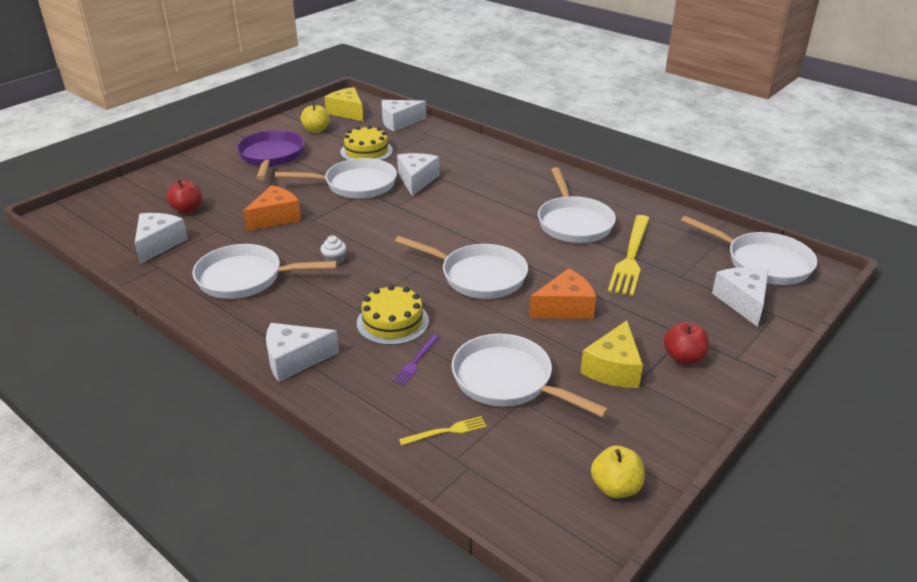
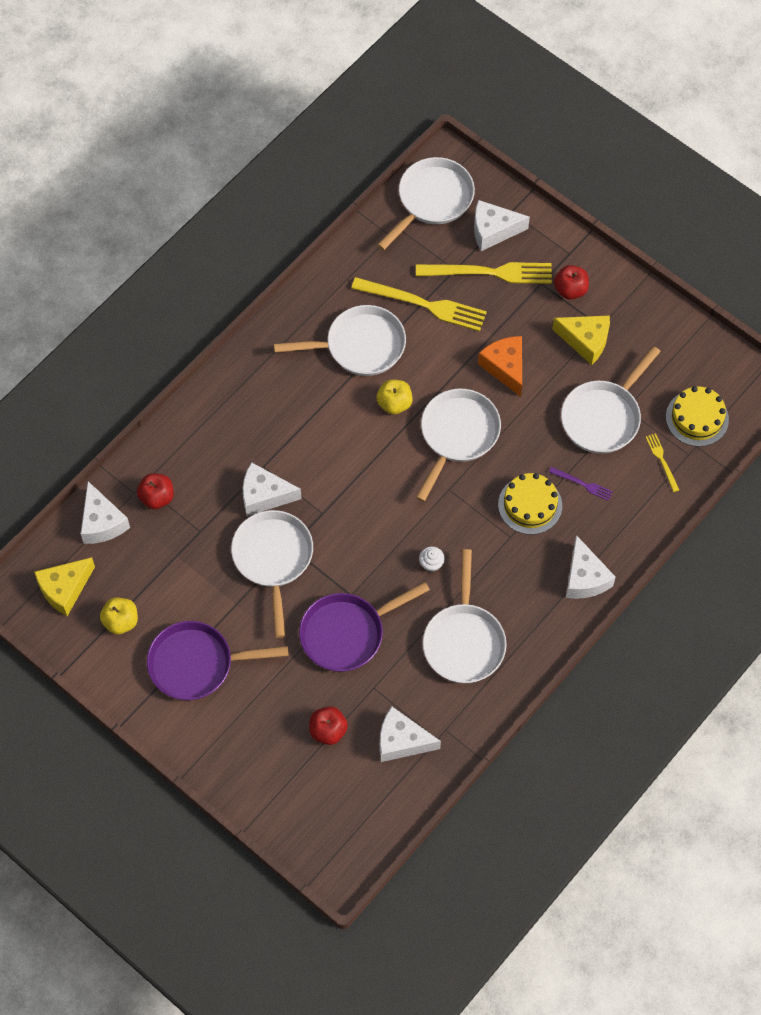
camera: 90 degrees left, 30 degrees up
(276, 217) = (347, 633): orange cheese -> purple pan
(366, 151) = (186, 555): yellow cake -> yellow cake (697, 418)
(418, 140) = (157, 497): none -> red apple
(615, 487) = (708, 356): yellow apple -> yellow apple (394, 403)
(685, 298) = (489, 272): none -> yellow fork

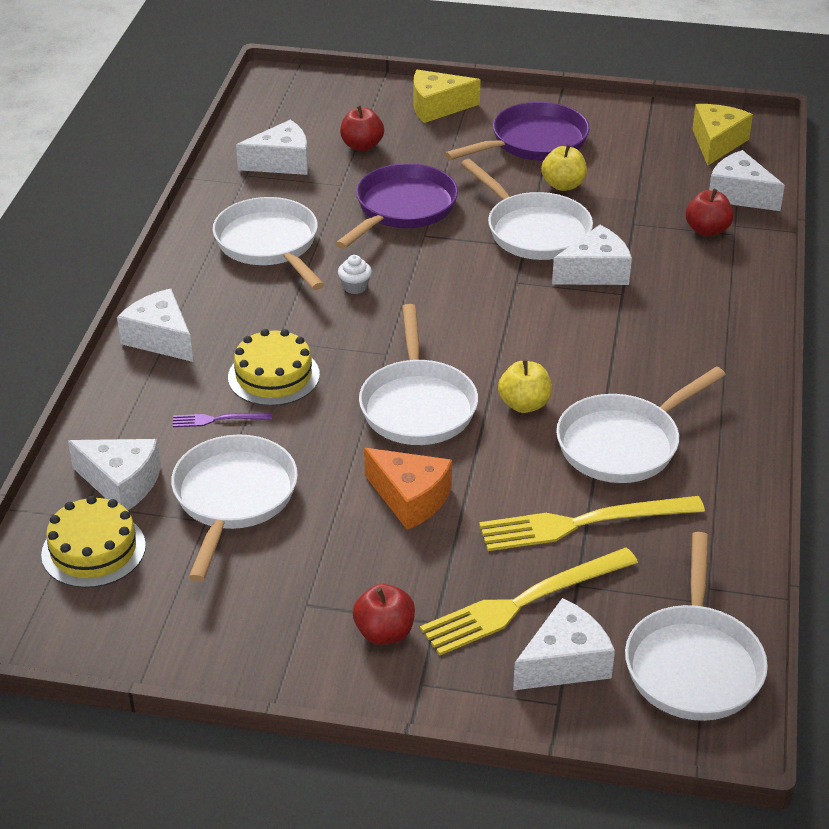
camera: 150 degrees right, 25 degrees down
(121, 621) = (637, 142): yellow apple -> yellow apple (563, 185)
(585, 341) = (316, 576): yellow cheese -> yellow cheese (437, 107)
(662, 460) = (121, 483): yellow fork -> white cheese

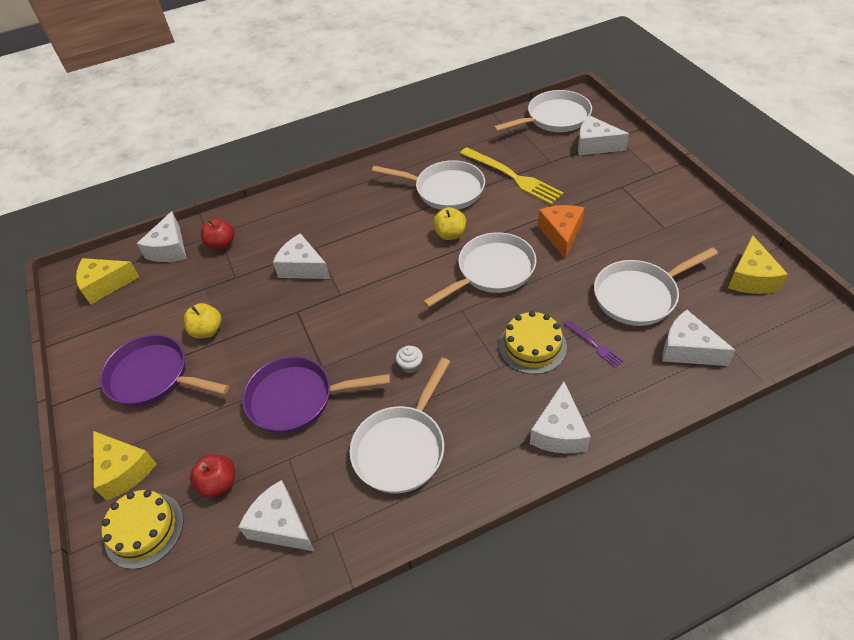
camera: 120 degrees left, 10 degrees up
(93, 550) = (739, 323): yellow cake -> yellow cake (144, 529)
(121, 483) = (687, 349): white cheese -> white cheese turned 45 degrees counterclockwise
(131, 616) = (751, 278): none -> yellow cheese
(384, 632) = (646, 196): red apple -> none
(523, 602) = (579, 169): yellow fork -> none
(534, 231) = (276, 316): white pan -> none

